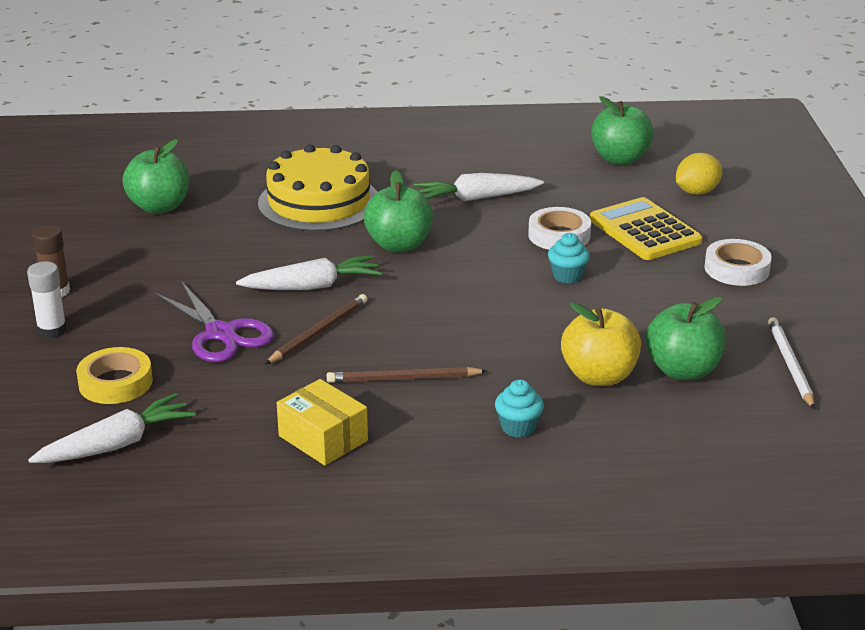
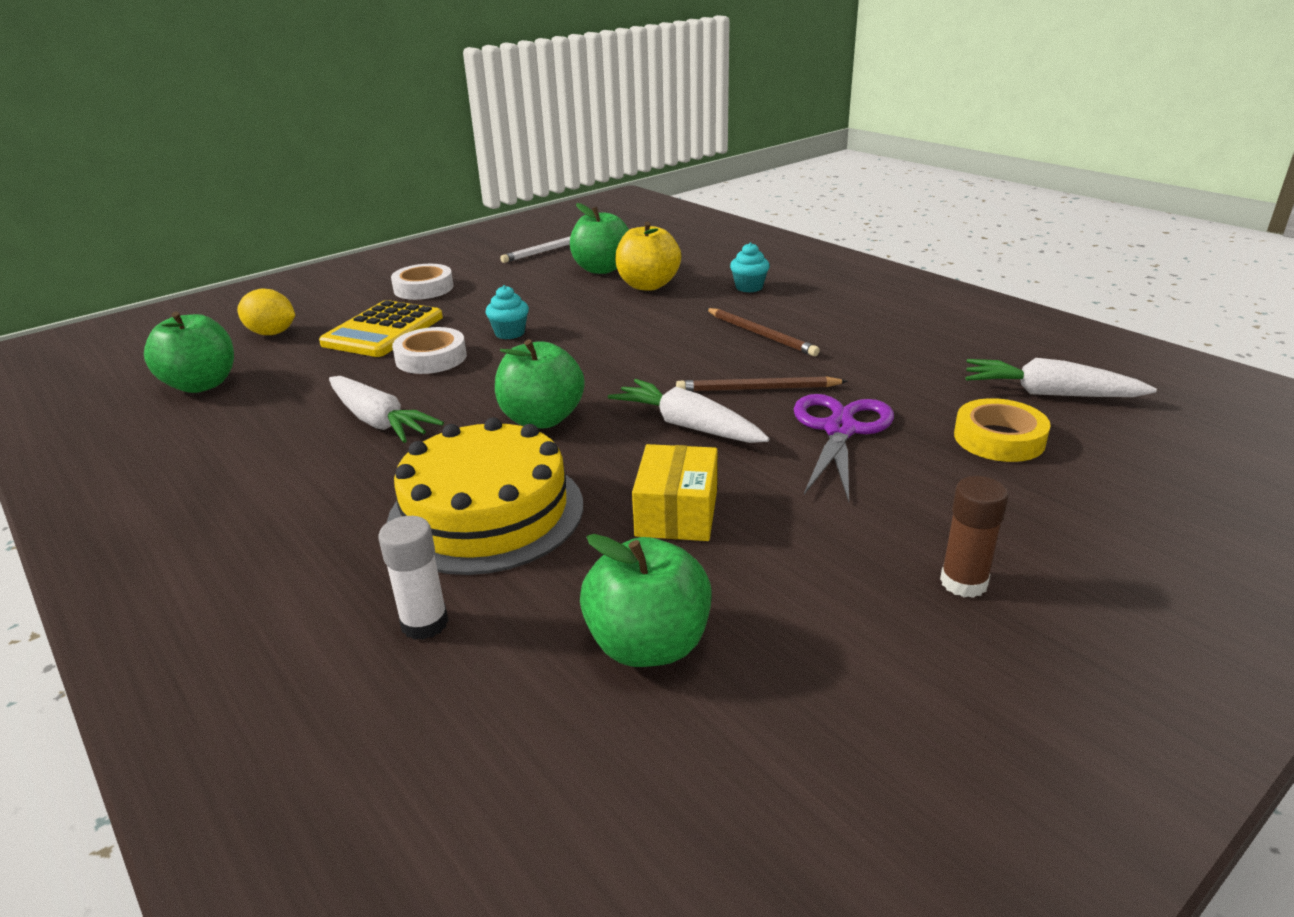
camera: 125 degrees left, 0 degrees up
(52, 330) = (1018, 529): white glue stick -> white glue stick (424, 623)
(323, 438) = (878, 331): yellow box -> yellow box (676, 513)

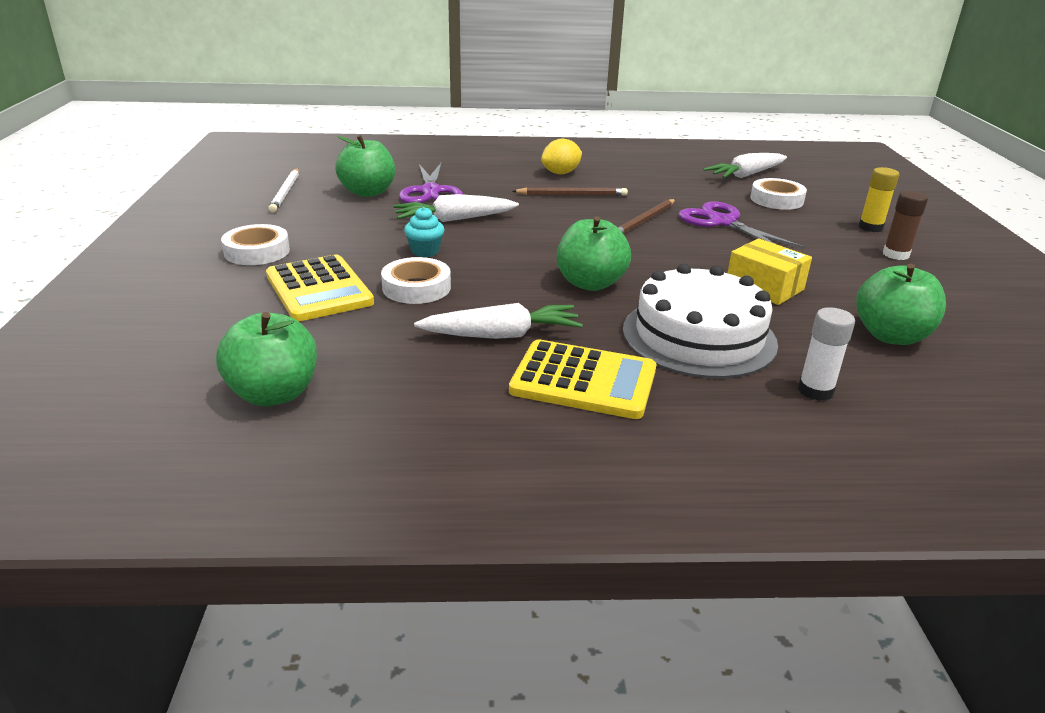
camera: 55 degrees left, 0 degrees up
(272, 333) = (213, 335): yellow lemon -> yellow lemon (560, 173)
(325, 486) = (583, 380): none -> yellow calculator
(486, 512) = (699, 336): yellow cake -> white cake
(648, 285) = (431, 191): yellow apple -> purple scissors
(687, 426) = (664, 251): white carrot -> white carrot (454, 219)
(749, 287) = (495, 173): turquoise cupcake -> none
(999, 438) = (776, 200): yellow tape -> white tape
(1039, 535) = (870, 227): none -> yellow glue stick

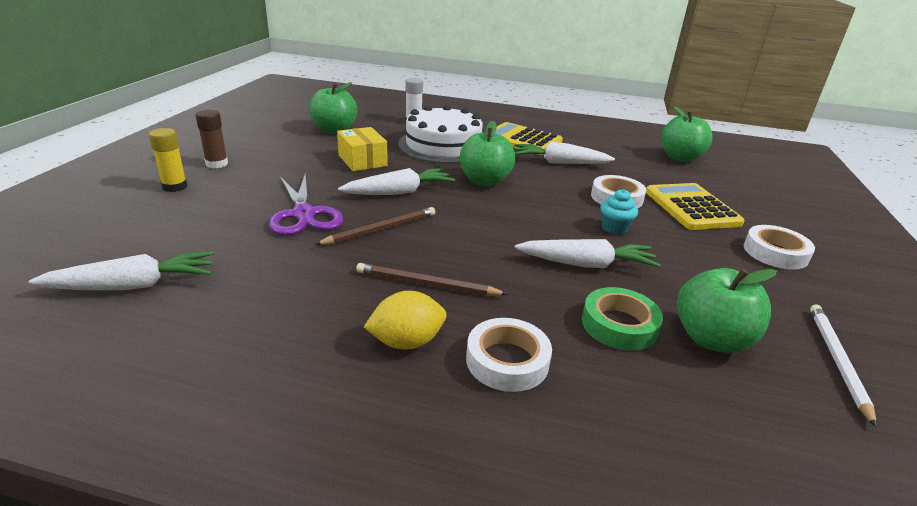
camera: 165 degrees left, 0 degrees up
(431, 191) = (619, 325): purple scissors -> green tape
(669, 254) = (400, 192): none -> white carrot
(776, 200) = (189, 233): white tape -> white tape (507, 361)

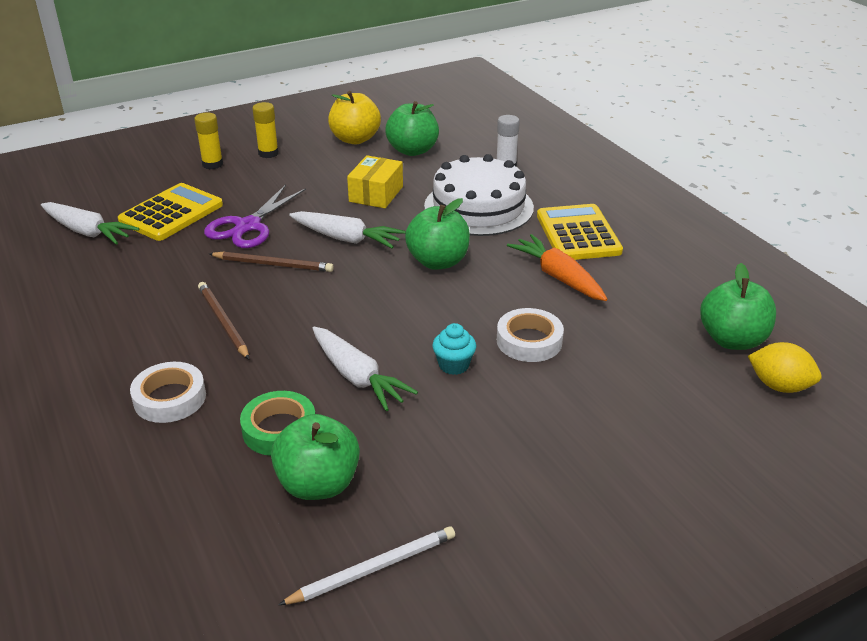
camera: 50 degrees right, 5 degrees up
(217, 164) = (268, 153): brown glue stick -> yellow glue stick
(275, 135) = (355, 139): none -> yellow apple
(406, 342) = (144, 350): yellow lemon -> yellow lemon (779, 386)
(559, 163) = (558, 277): white carrot -> orange carrot
(691, 207) = (587, 393): yellow calculator -> yellow calculator (171, 213)
(775, 253) = (559, 480): white tape -> none

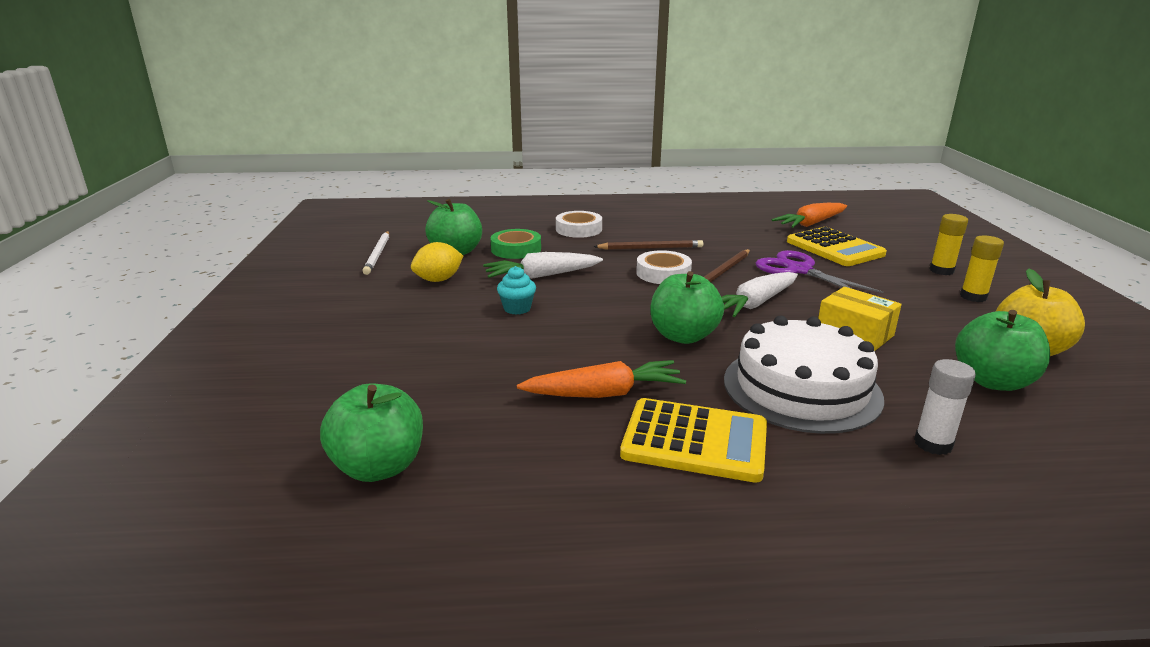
camera: 115 degrees right, 10 degrees down
(88, 232) = (810, 224): white carrot -> orange carrot
(529, 341) = (513, 346): white tape -> white tape (663, 273)
(779, 386) = (280, 461): yellow lemon -> yellow lemon (438, 280)

